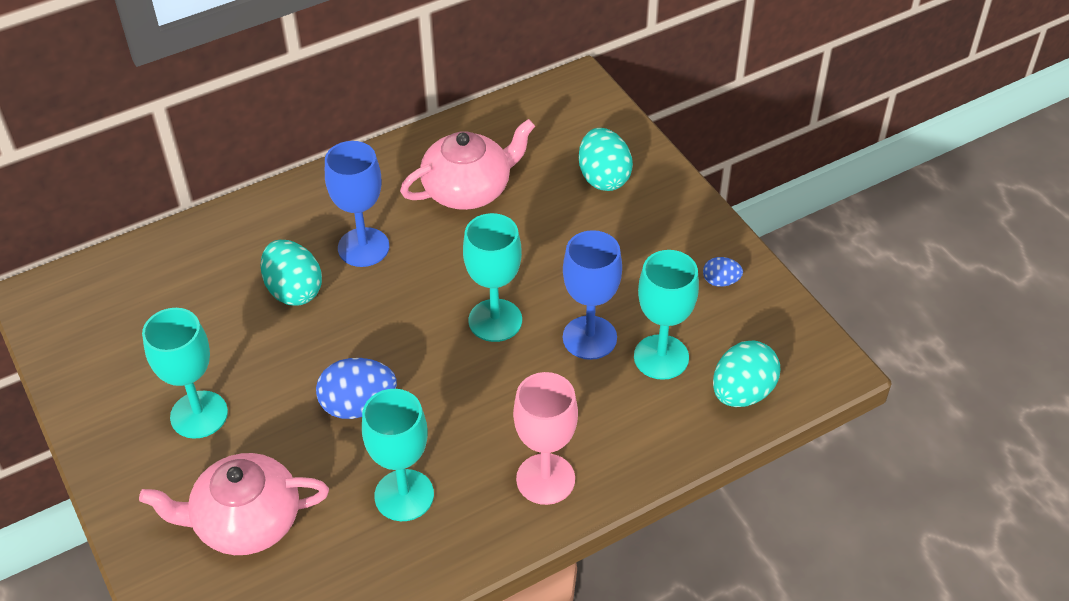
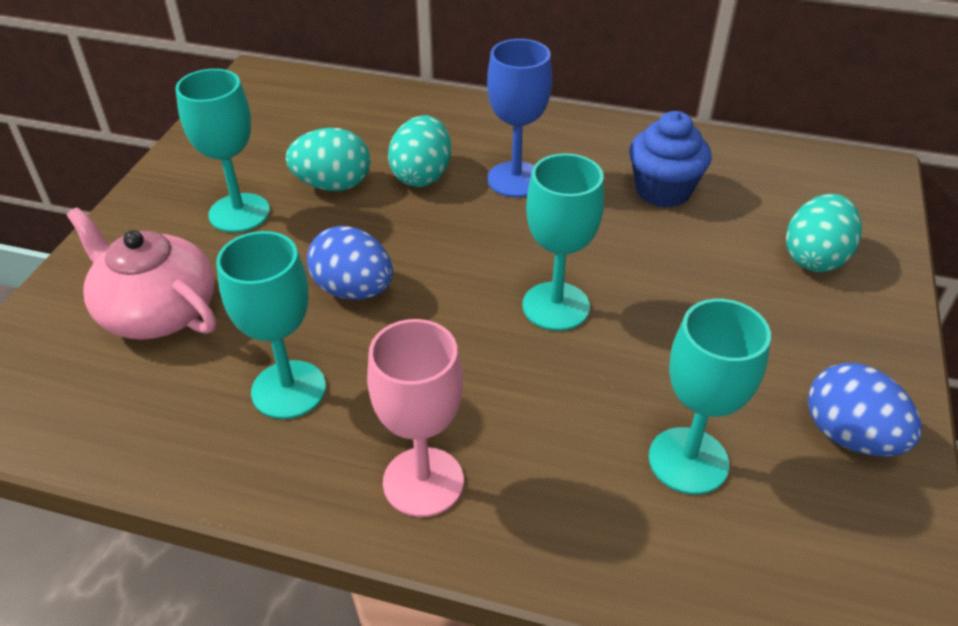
camera: 45 degrees right, 5 degrees down
(468, 189) = (663, 191): pink teapot -> blue cupcake
(589, 338) = (630, 385): blue goblet -> none
(720, 281) = (850, 436): blue egg -> blue egg, size x1.88
(742, 392) = (747, 574): turquoise egg -> turquoise egg (333, 185)

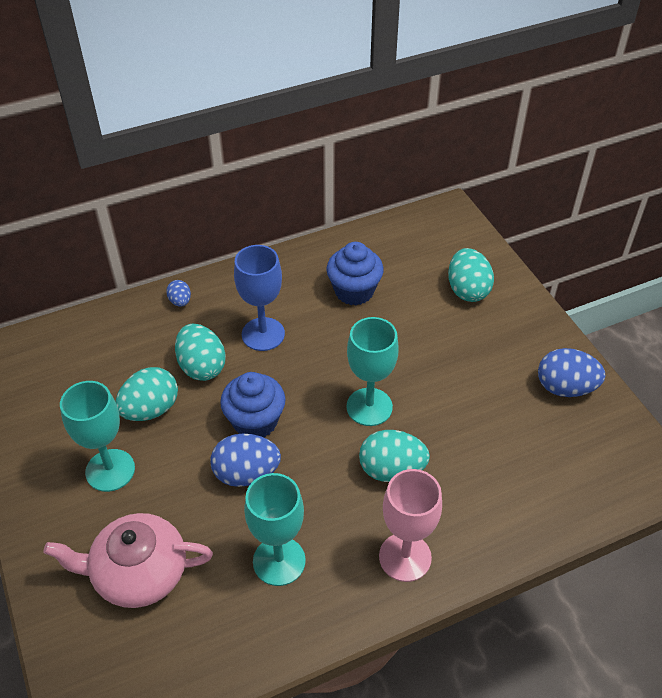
camera: 40 degrees left, 5 degrees up
(417, 250) = (255, 422): none -> blue cupcake
(466, 113) = (180, 301): none -> blue egg
(510, 383) = (391, 470): none -> turquoise egg
(688, 460) = (511, 452): turquoise goblet -> none

